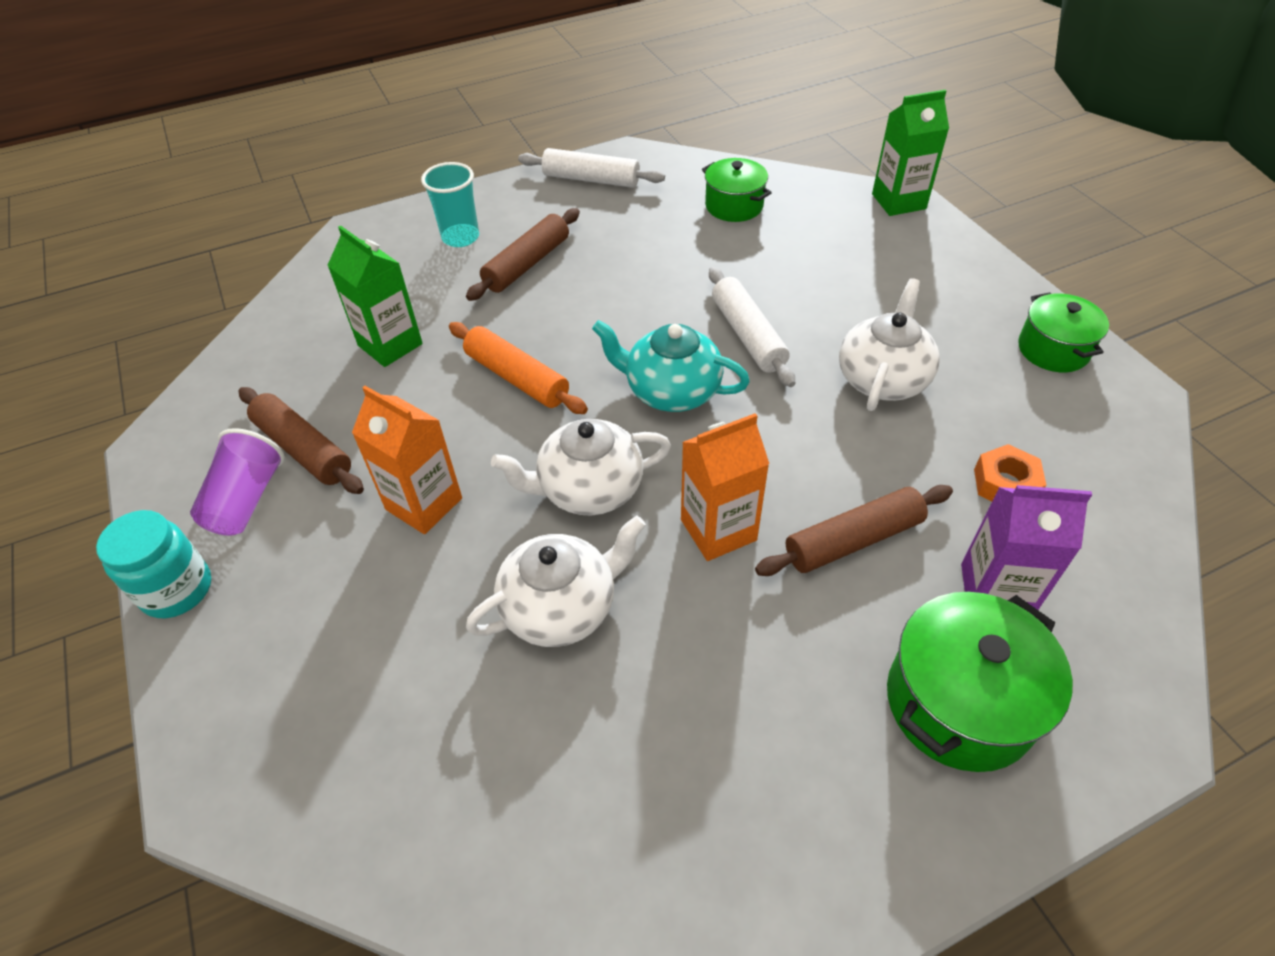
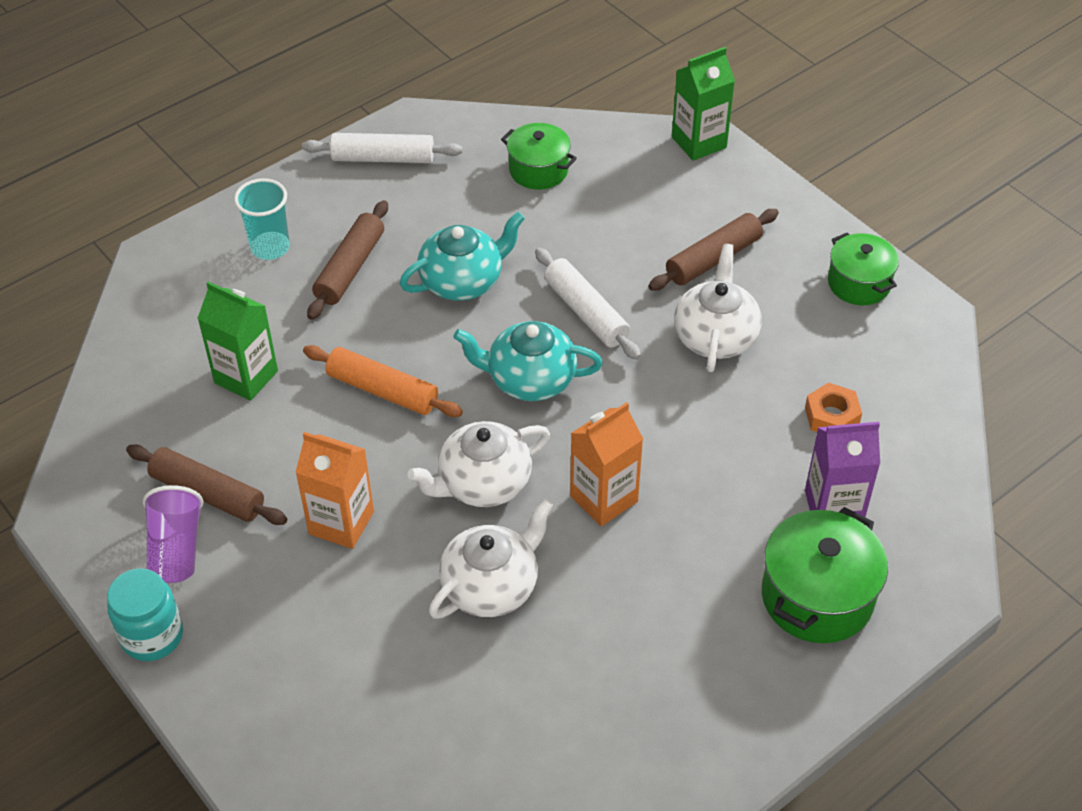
camera: 15 degrees left, 0 degrees up
(631, 290) = (463, 281): none -> turquoise teapot
(853, 540) = (716, 486): brown rolling pin -> brown rolling pin (713, 258)

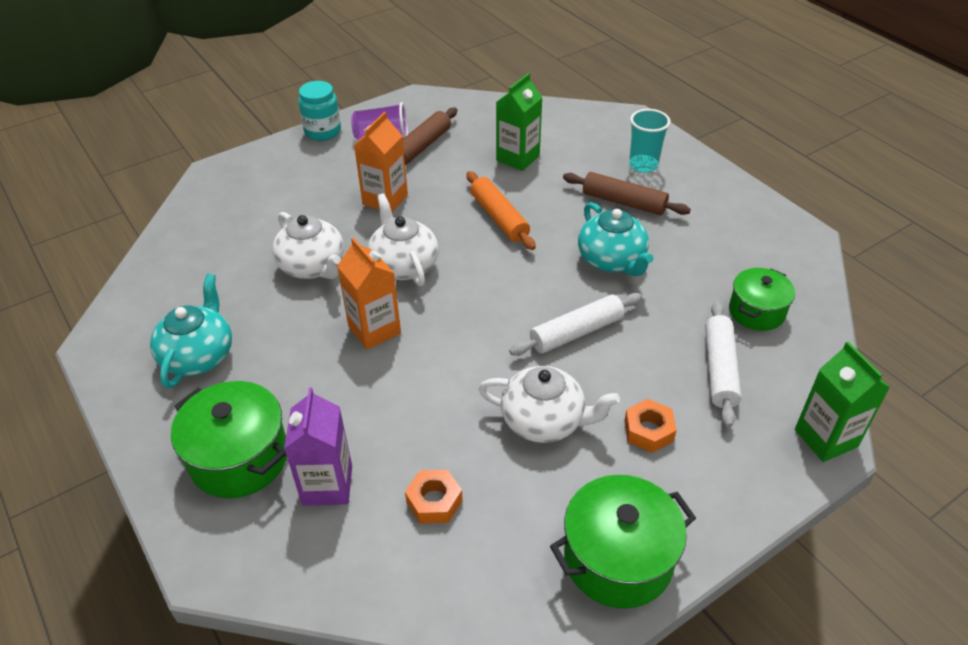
camera: 95 degrees right, 5 degrees down
(382, 391) = (499, 218): orange rolling pin -> orange rolling pin turned 60 degrees counterclockwise
(383, 158) = (753, 219): white rolling pin -> white rolling pin (720, 369)
(529, 379) = (502, 294): turquoise teapot -> turquoise teapot (199, 356)
(713, 258) = (648, 431): brown rolling pin -> orange nut
(859, 283) = (618, 559): green pot -> green pot, size x1.53

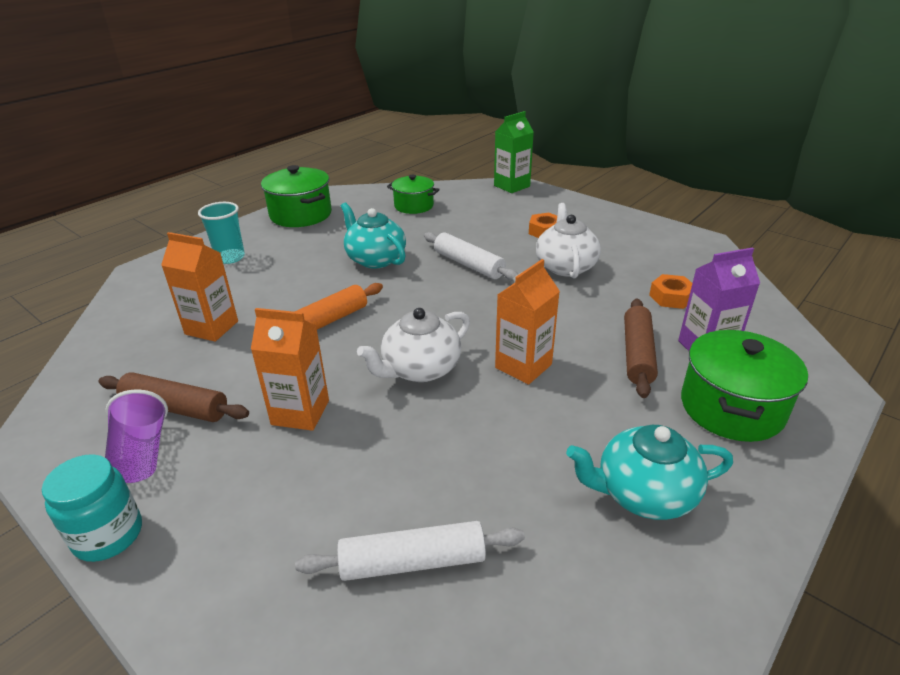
camera: 105 degrees left, 10 degrees down
(313, 266) = (447, 441): white teapot -> none
(518, 158) = (211, 328): green carton -> orange carton
(612, 260) = (375, 259): turquoise teapot -> turquoise teapot turned 90 degrees counterclockwise
(618, 559) = (647, 232): green pot -> green pot (301, 215)
(624, 202) = (291, 261): brown rolling pin -> brown rolling pin (637, 354)
(720, 369) = (475, 214): white rolling pin -> white rolling pin (412, 561)

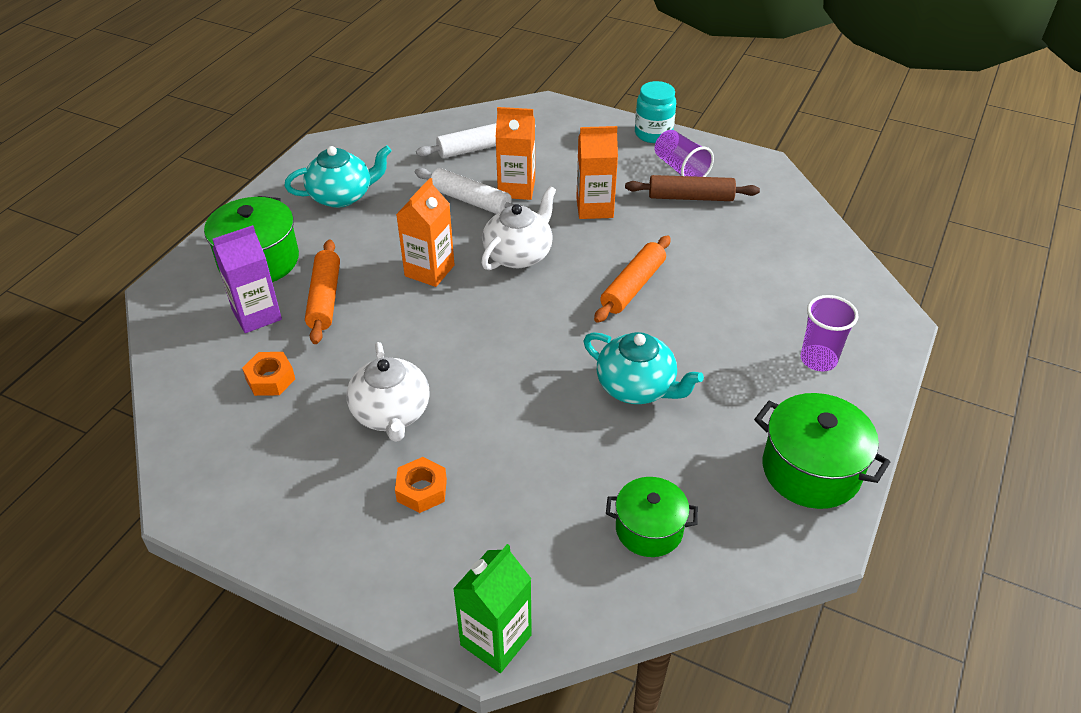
camera: 165 degrees right, 10 degrees up
(211, 328) = (736, 264): orange carton -> orange carton (516, 189)
(230, 257) = (818, 360): turquoise cup -> purple cup
(468, 265) = (515, 396): white rolling pin -> white rolling pin (471, 200)
(637, 354) = (325, 298): brown rolling pin -> orange rolling pin

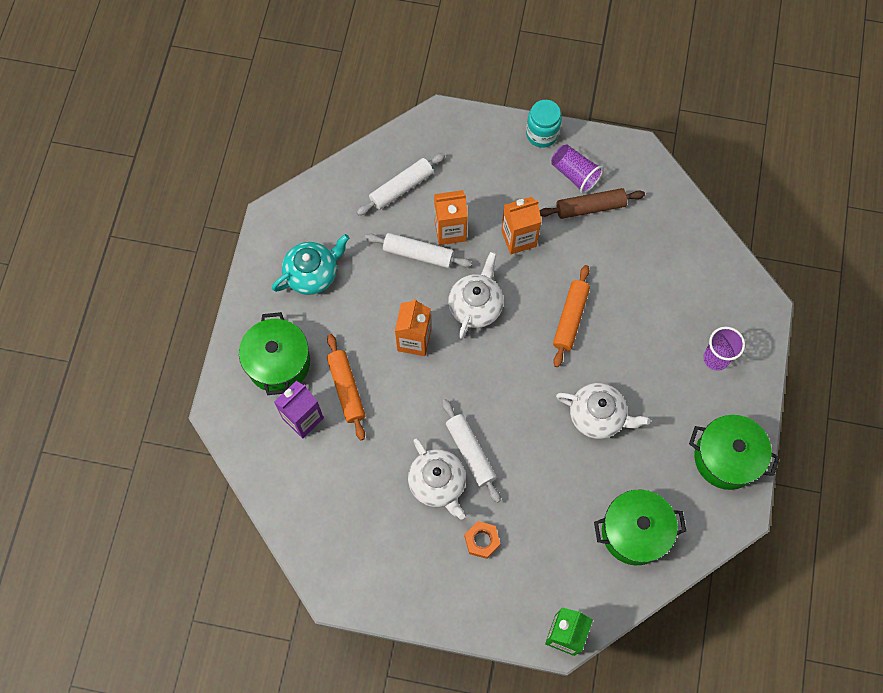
camera: 15 degrees left, 25 degrees up
(270, 379) = (341, 475): orange nut -> none
(450, 390) = (470, 452): none -> white rolling pin
(637, 387) = (598, 416): turquoise teapot -> white teapot
(649, 529) = (634, 532): green pot -> green pot, size x1.53

